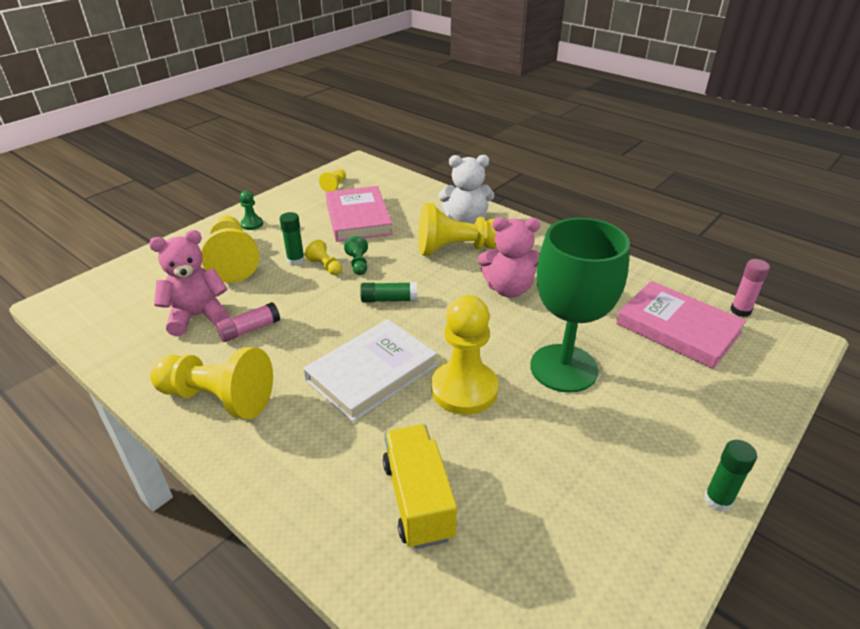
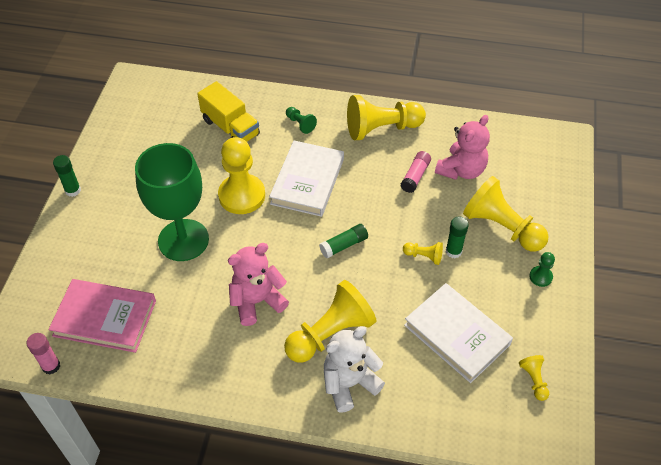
camera: 150 degrees right, 15 degrees up
(358, 218) = (457, 334): pink book -> white book
(358, 264) = (400, 272): green pawn -> green pawn (300, 124)

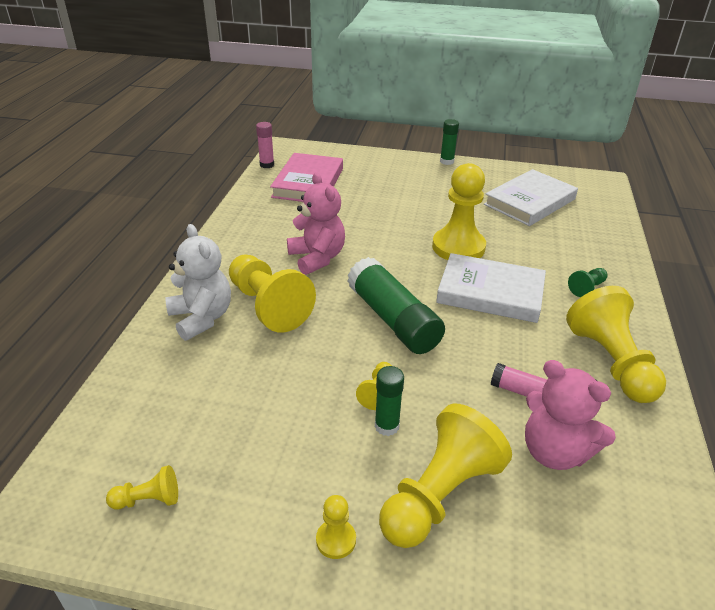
camera: 90 degrees right, 15 degrees down
(183, 240) = (394, 215): green goblet -> none
(230, 127) = (559, 238): yellow truck -> none
(344, 245) = (393, 319): green glue stick -> green glue stick, size x1.92
(457, 334) = (245, 417): white book -> white book (530, 202)
(540, 277) = (336, 540): green pawn -> yellow pawn

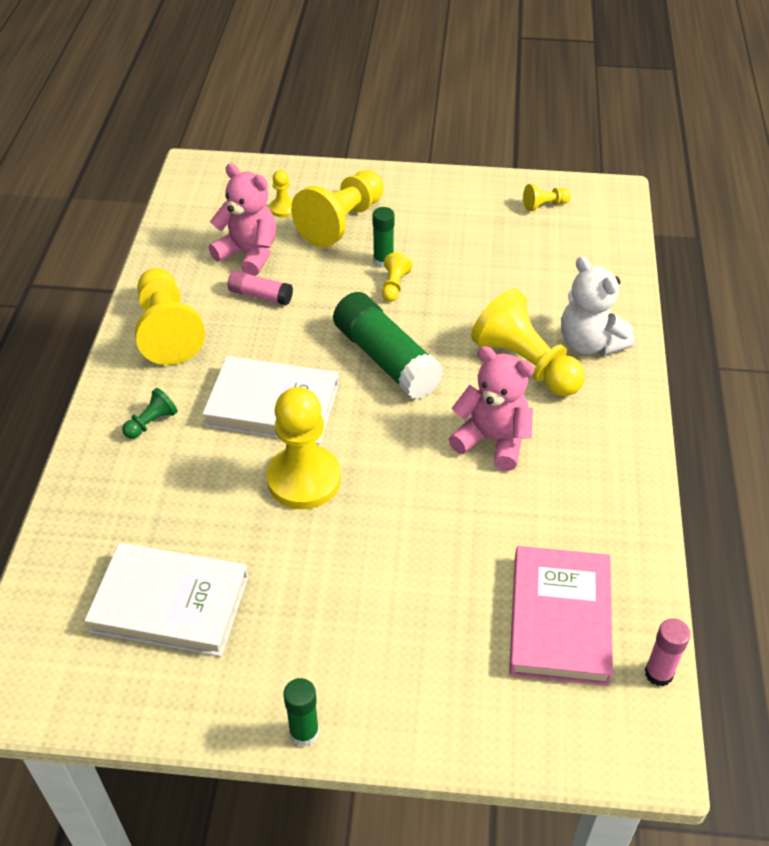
camera: 175 degrees right, 10 degrees up
(317, 258) = (492, 440): pink teddy bear -> pink teddy bear turned 150 degrees clockwise
(336, 540) = (410, 196): yellow pawn -> yellow pawn (283, 209)
(530, 202) = (170, 603): white book -> white book turned 60 degrees clockwise

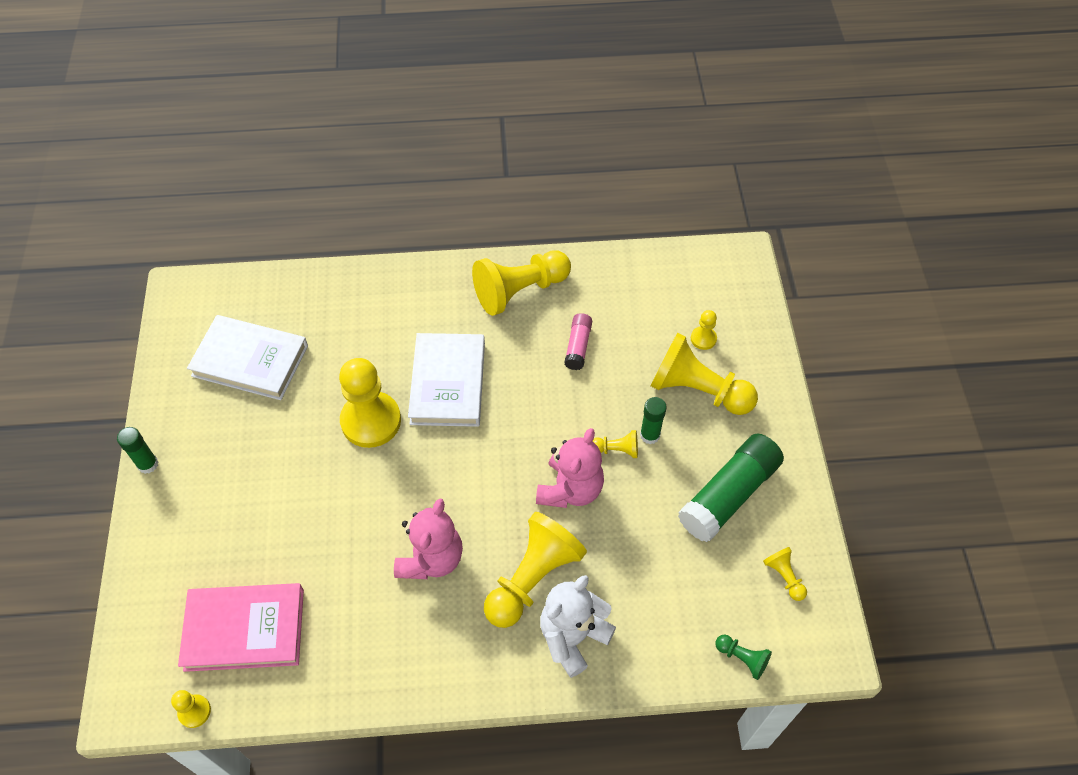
camera: 80 degrees right, 10 degrees up
(151, 423) = (417, 306): green pawn -> green pawn (742, 658)
(170, 603) = (250, 360): white book -> white book turned 75 degrees counterclockwise
(249, 254) = (631, 326): pink teddy bear -> pink teddy bear (570, 489)
(386, 359) = (516, 458): green glue stick -> green glue stick (728, 495)
(658, 673) = (194, 711): pink glue stick -> yellow pawn

